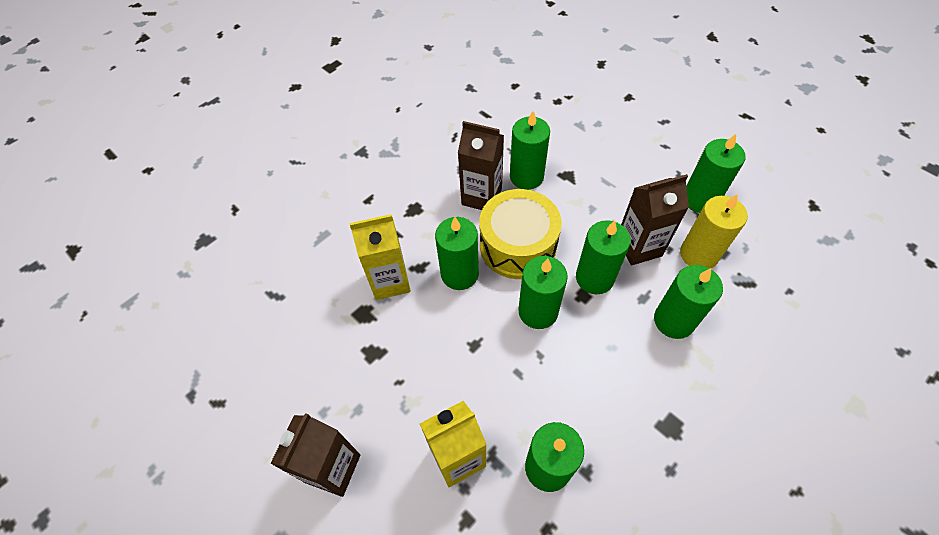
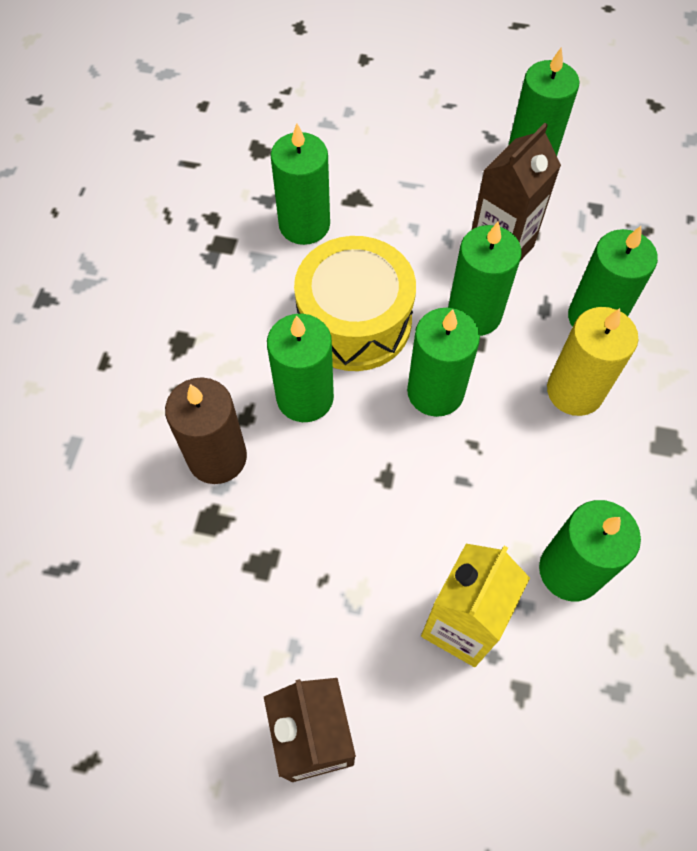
camera: 35 degrees left, 5 degrees up
(390, 281) = (217, 457): yellow carton -> brown candle
(481, 196) = (263, 280): brown carton -> none
(698, 254) = (571, 224): yellow candle -> yellow candle (574, 391)

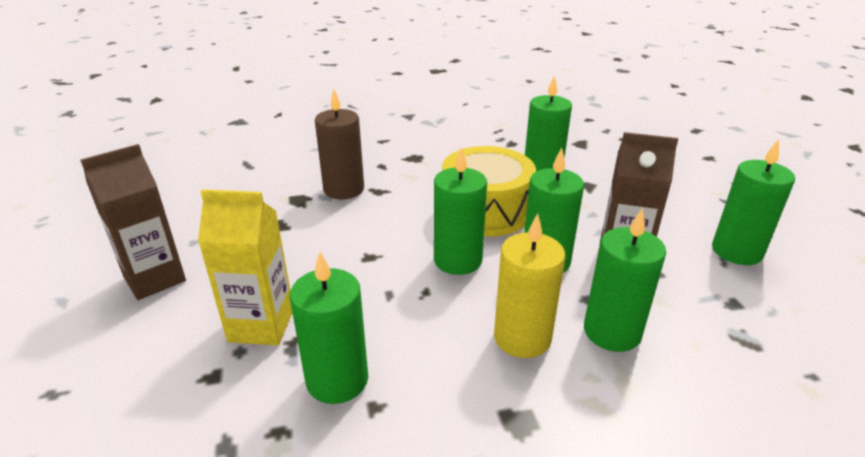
camera: 65 degrees right, 30 degrees down
(305, 397) = (409, 207): green candle -> none

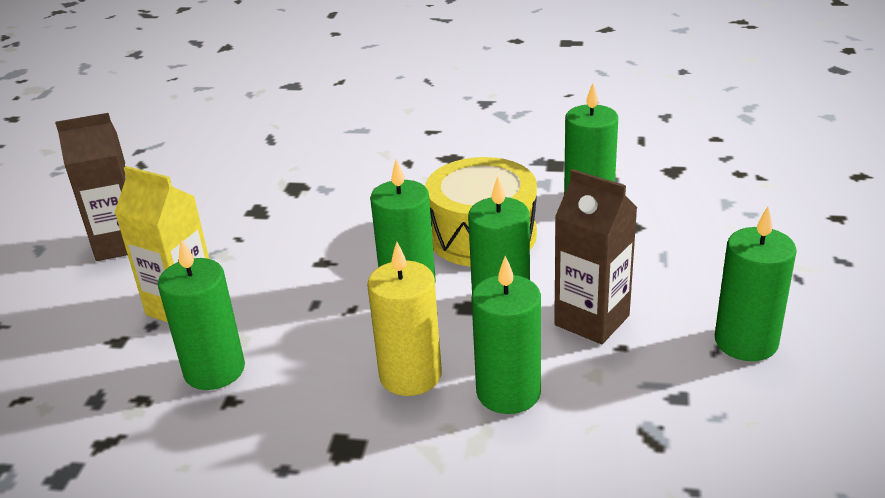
camera: 25 degrees right, 0 degrees up
(344, 189) = (348, 184): brown candle -> none

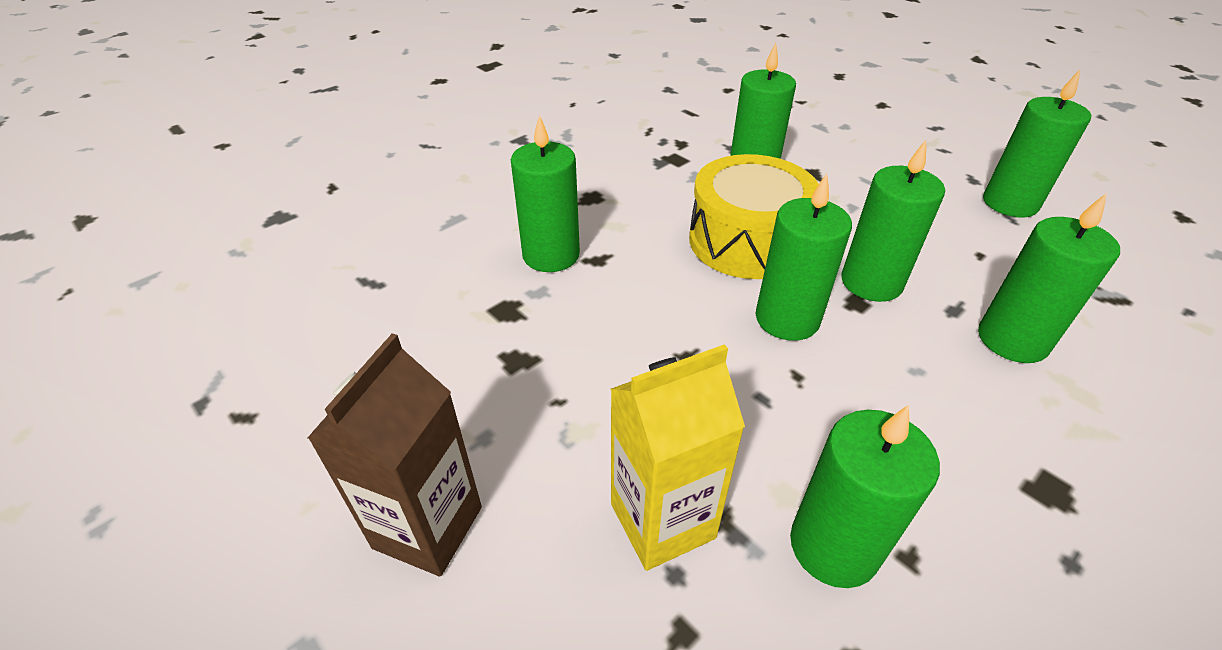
camera: 55 degrees left, 10 degrees up
(366, 175) = (551, 255): none -> green candle
(410, 375) = (949, 387): yellow candle -> none
(592, 320) = (932, 250): brown carton -> none

